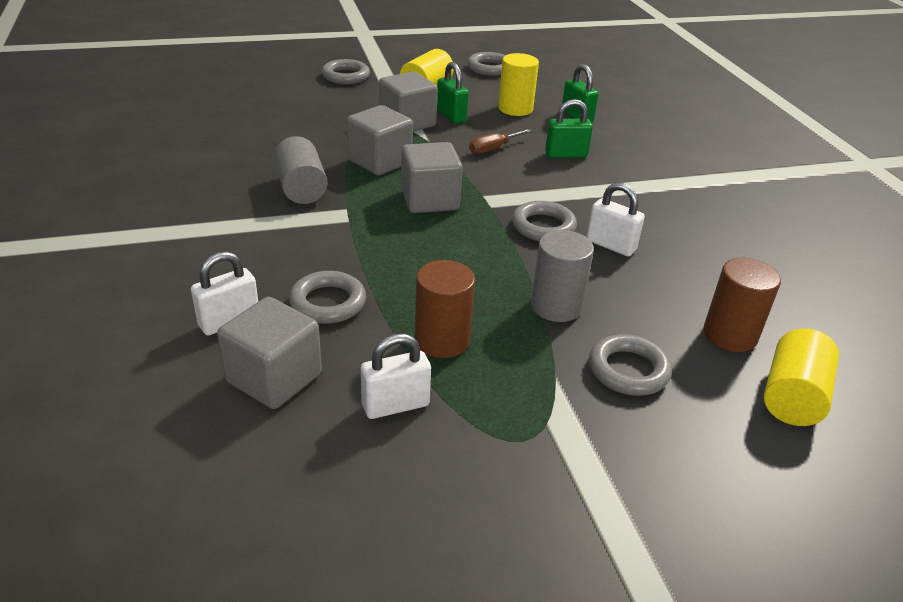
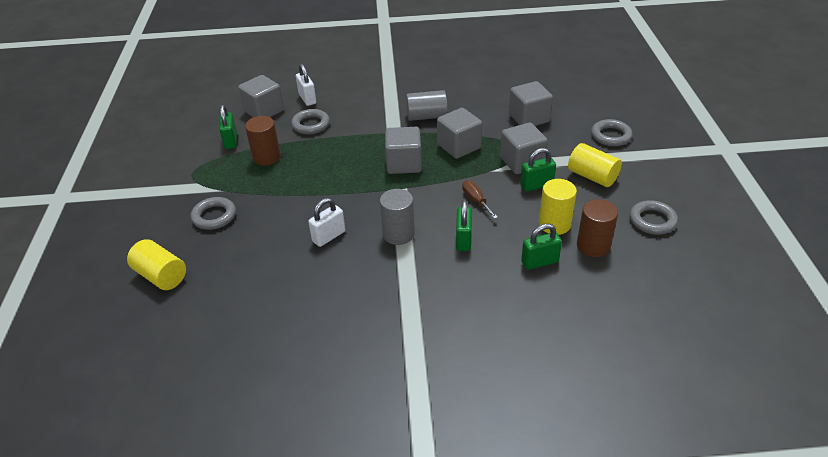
camera: 105 degrees right, 5 degrees up
(307, 117) = (529, 118): none -> grey cube
(395, 405) = (231, 141): white padlock -> green padlock
(543, 226) = (360, 209): grey ring -> none
(556, 306) = (276, 200): grey cylinder -> grey cylinder (398, 234)
(730, 335) = (220, 267): brown cylinder -> brown cylinder (593, 246)

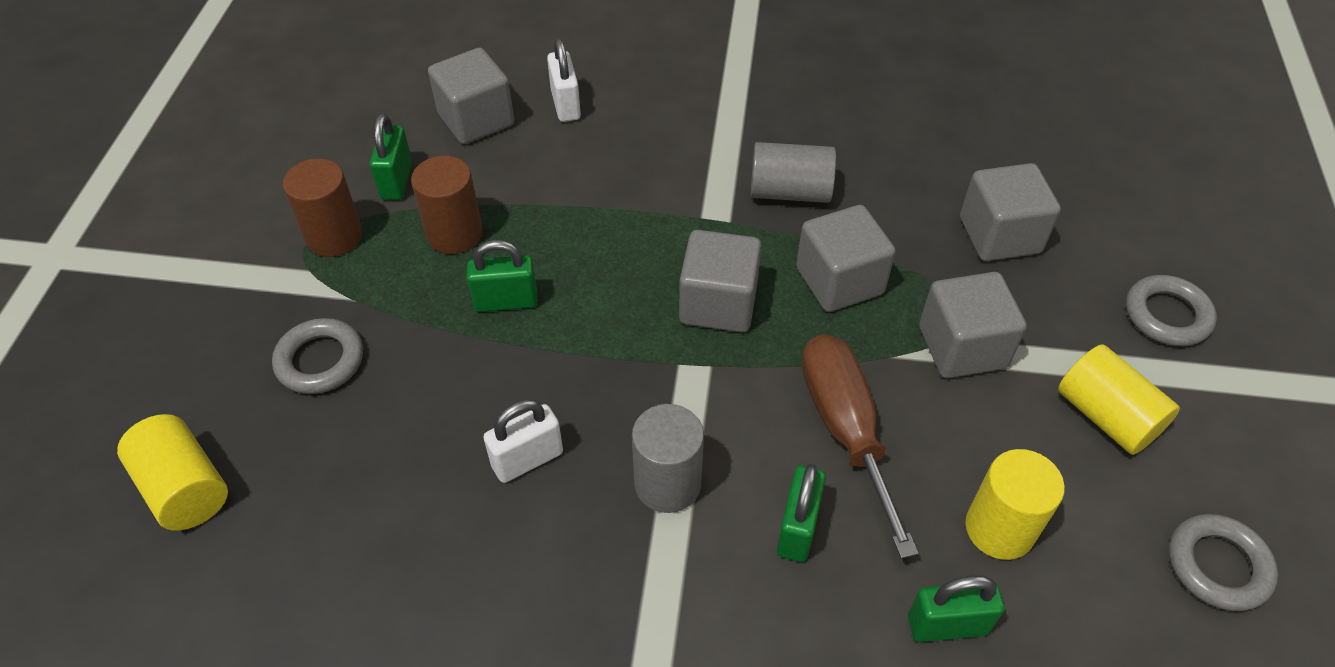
camera: 10 degrees right, 10 degrees up
(311, 124) = (557, 169): grey ring -> none
(476, 201) = (845, 430): brown screwdriver -> brown screwdriver, size x1.94
(536, 185) = (981, 415): green padlock -> green padlock (506, 301)
(593, 246) = (1072, 607): brown cylinder -> brown cylinder (334, 236)

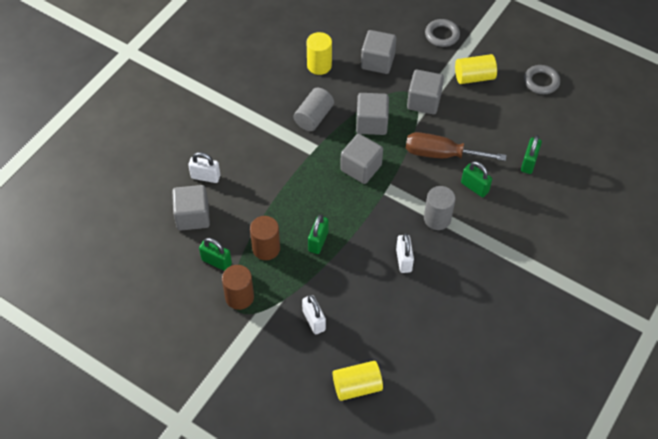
camera: 65 degrees left, 5 degrees up
(320, 360) = (314, 320): grey ring -> white padlock
(999, 529) = (502, 130): yellow cylinder -> yellow cylinder (319, 65)

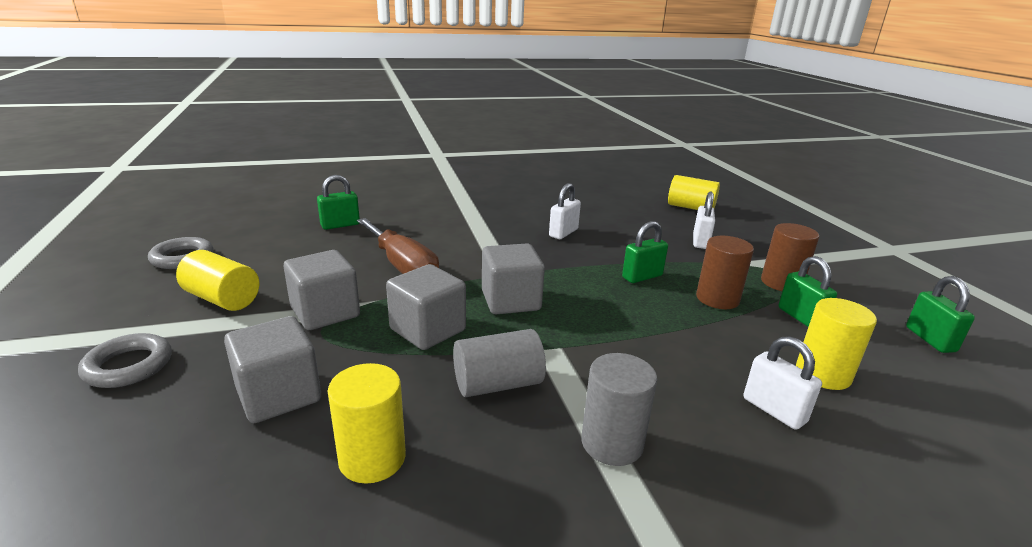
camera: 140 degrees left, 30 degrees down
(193, 216) = (823, 374): grey cube -> yellow cylinder
(437, 219) = (490, 237): grey cylinder -> grey cylinder (612, 443)
(474, 187) = (418, 236): green padlock -> green padlock (930, 339)

